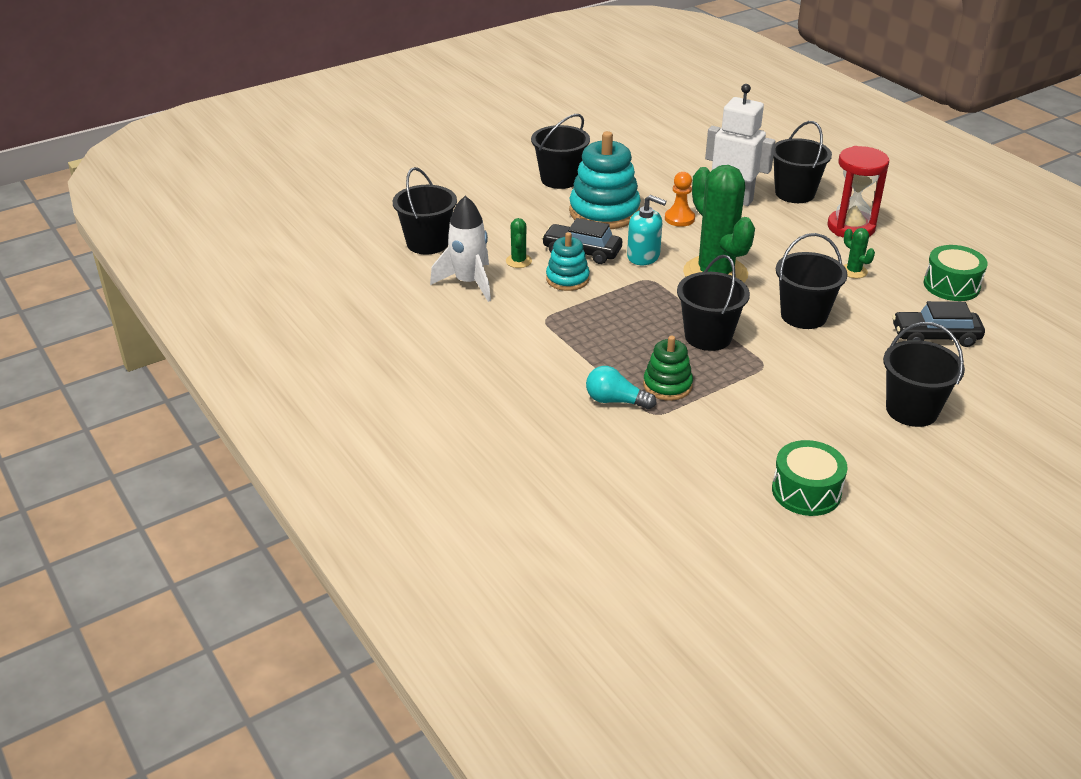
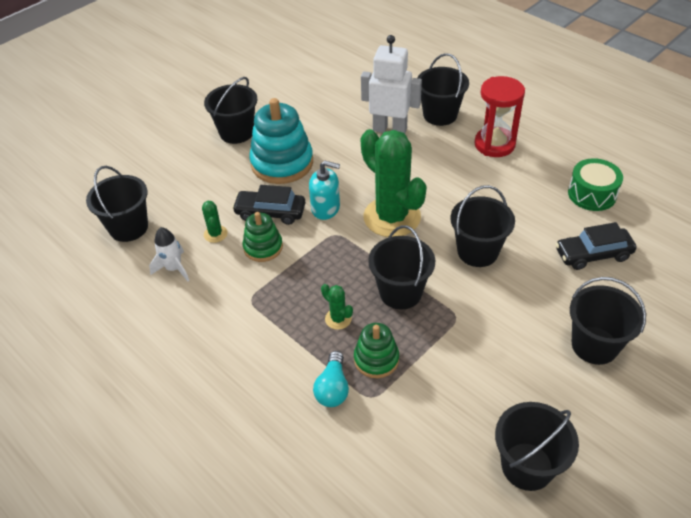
camera: 10 degrees left, 10 degrees up
(468, 283) = (174, 268): white rocket -> white rocket, size x0.66
(567, 279) = (263, 247): turquoise stacking toy -> green stacking toy
(615, 401) = (333, 388): turquoise light bulb -> turquoise light bulb turned 90 degrees counterclockwise
(679, 218) = (348, 159): orange pawn -> none
(806, 491) = (527, 466): green drum -> black bucket
(853, 271) = (508, 193): green cactus -> green cactus (338, 319)

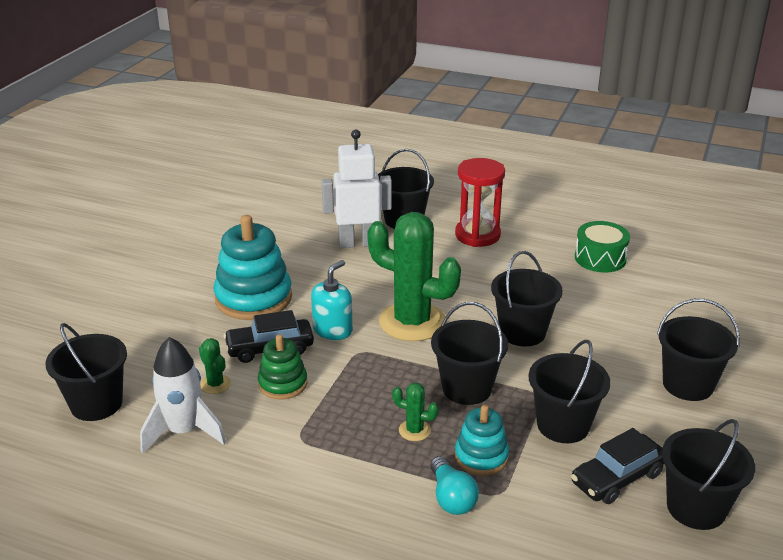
camera: 25 degrees left, 15 degrees down
(174, 268) = (183, 431): white rocket -> white rocket, size x1.52
(236, 132) = (178, 280): black bucket -> black bucket (563, 425)
(325, 208) = (332, 330): turquoise soap dispenser -> turquoise soap dispenser turned 45 degrees counterclockwise
(376, 359) = (481, 457): green stacking toy -> turquoise stacking toy
(593, 254) = (635, 308): black car -> black car (617, 478)

